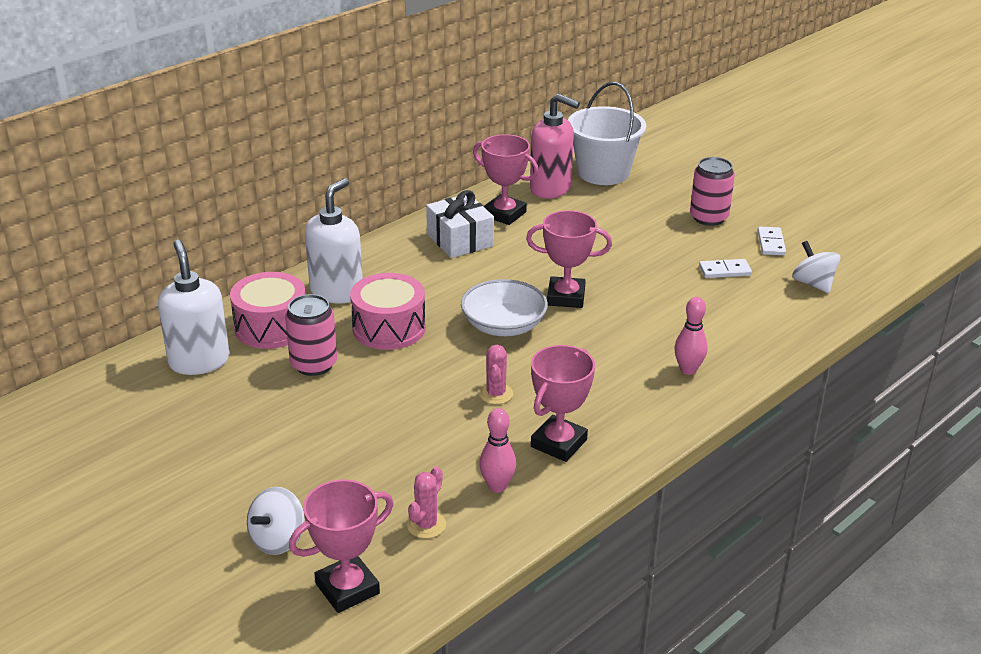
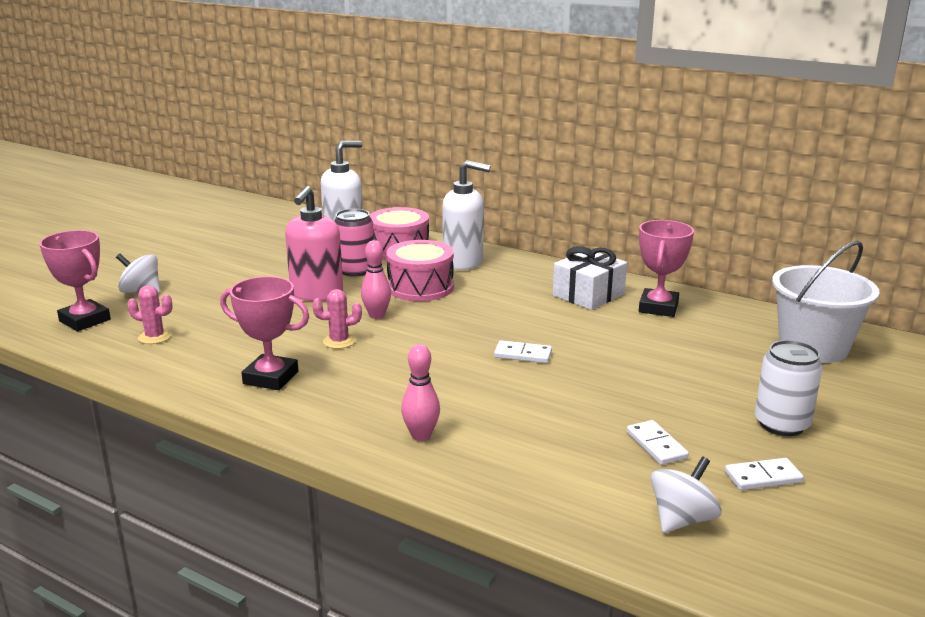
camera: 75 degrees right, 10 degrees down
(497, 486) = (205, 358): pink bowling pin -> pink bowling pin (377, 315)
(503, 325) = (451, 331): white bowl -> none
(551, 189) = (738, 323): pink soap dispenser -> pink soap dispenser (316, 294)
(566, 297) = (523, 355): pink trophy -> white domino
(708, 217) = (781, 424): pink can -> white can

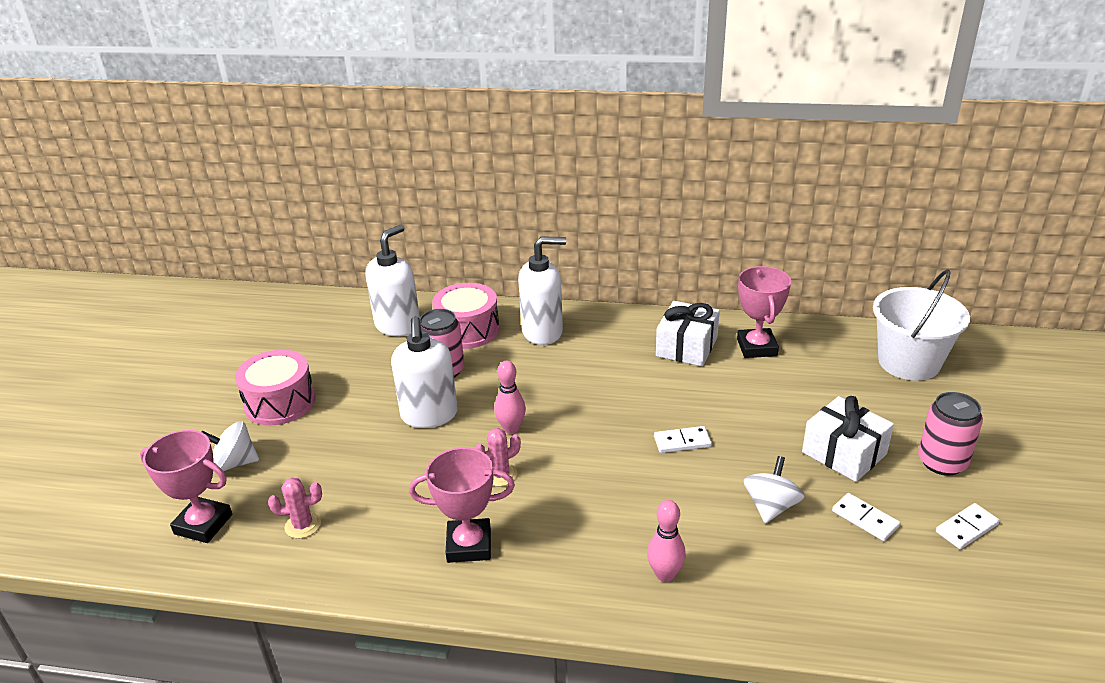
camera: 20 degrees left, 10 degrees up
(316, 294) = (429, 415): pink soap dispenser -> white soap dispenser
(420, 287) = (526, 378): pink drum -> pink drum (280, 402)
(679, 395) = (844, 453): none -> white gift
(682, 519) = (939, 598): white spinning top -> white spinning top (771, 506)
(781, 424) = (942, 462): white can -> pink can

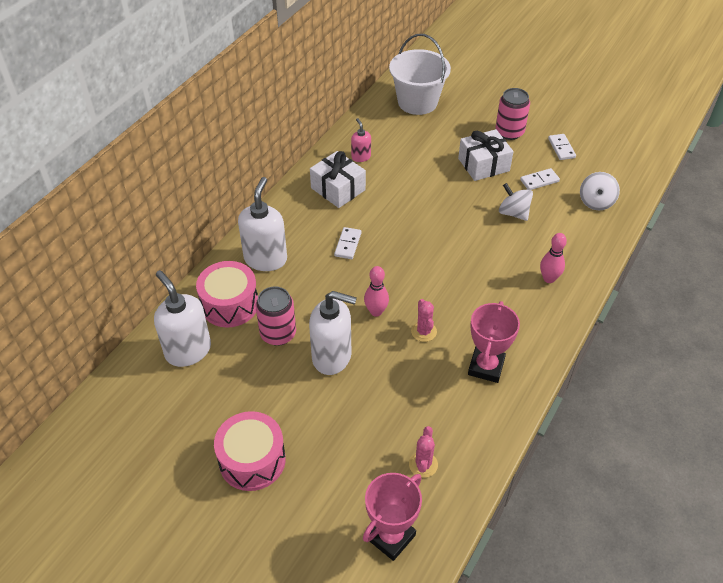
camera: 70 degrees left, 15 degrees up
(235, 463) = (321, 506): white spinning top -> white spinning top (596, 202)
(682, 442) = (437, 229): white domino -> white domino (348, 244)
(757, 347) = (361, 157): pink trophy -> pink soap dispenser

